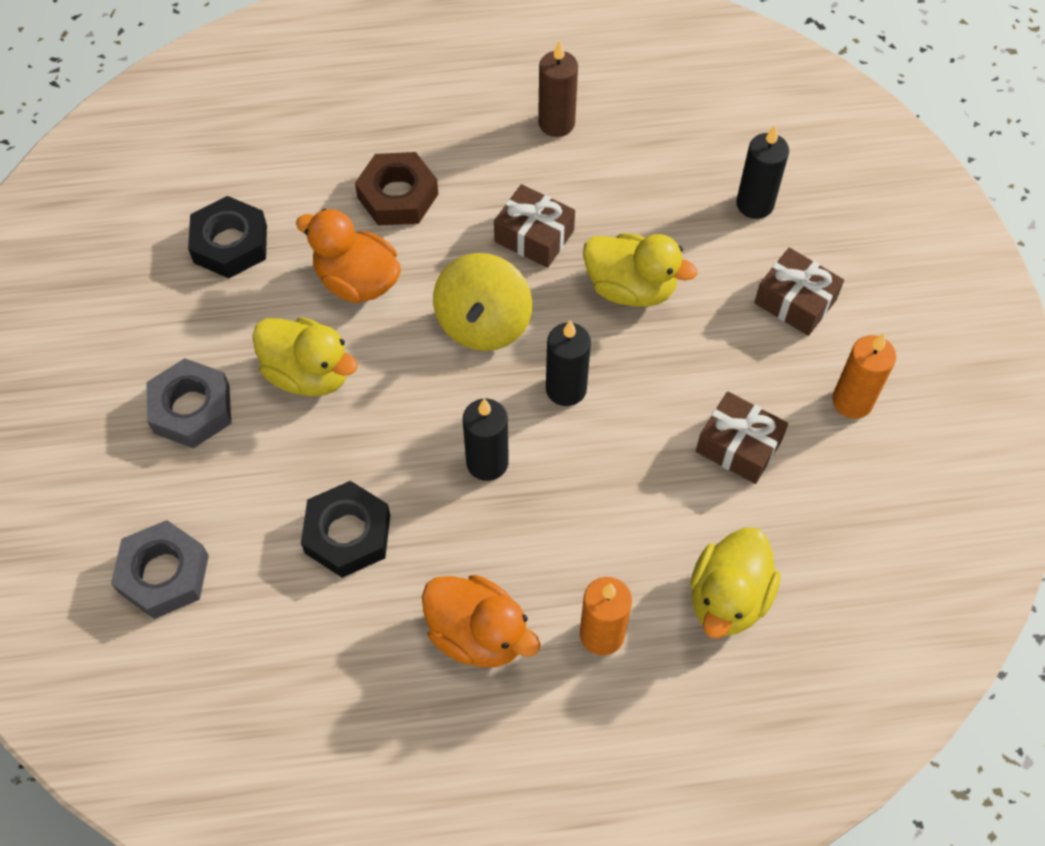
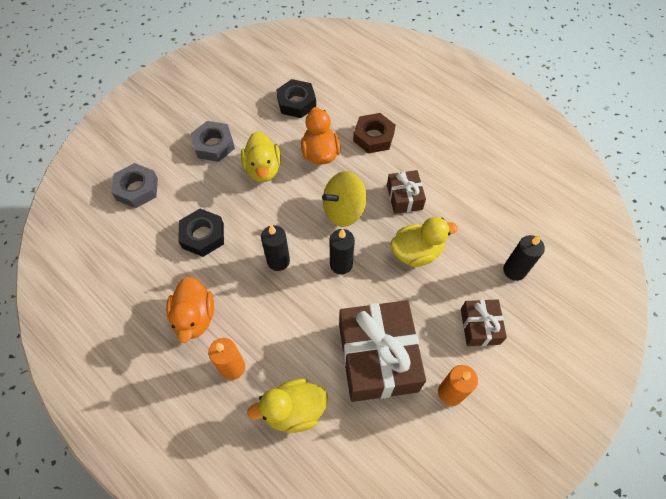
camera: 50 degrees right, 0 degrees up
(556, 123) = (469, 164): brown candle -> none
(631, 288) = (416, 252): yellow duck -> yellow duck turned 90 degrees counterclockwise
(738, 446) = (377, 357): brown gift -> brown gift, size x1.96

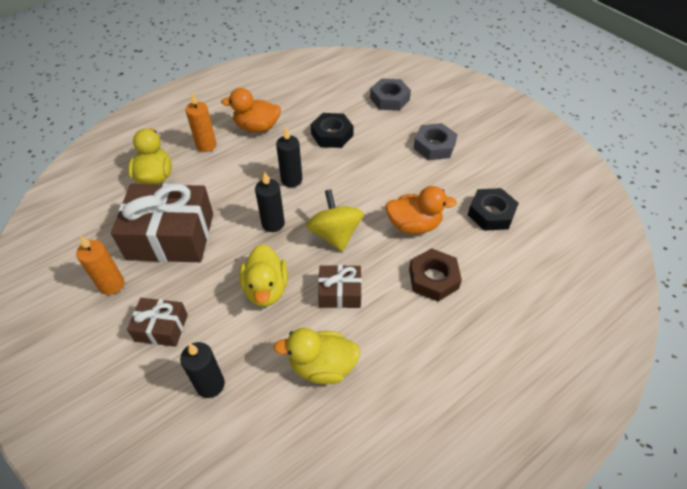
camera: 100 degrees right, 10 degrees down
(263, 169) = (399, 178): yellow duck -> yellow duck (322, 366)

